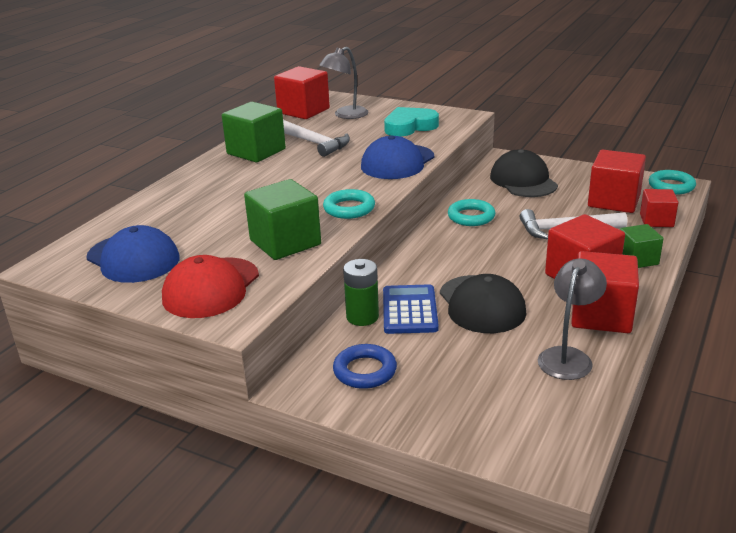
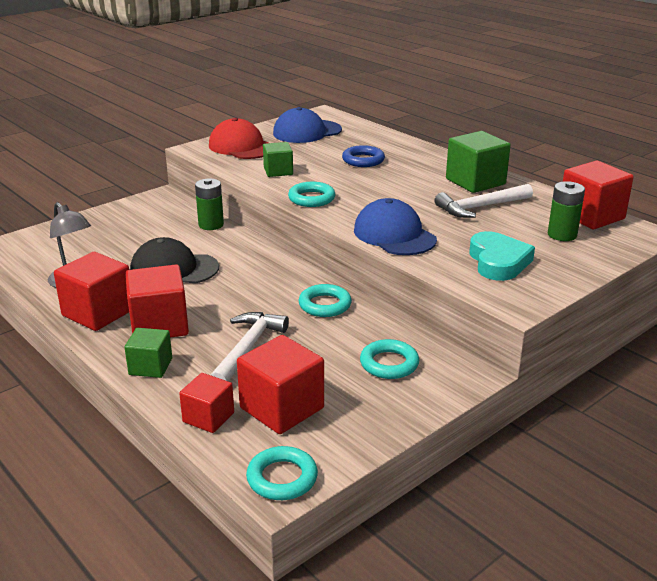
camera: 110 degrees right, 0 degrees up
(285, 242) = (278, 171): green cube -> green cube, size x0.61
(345, 115) = (562, 235): grey lamp -> green battery
(365, 371) = (151, 215): blue ring -> blue ring (363, 160)
(409, 310) = (199, 241): blue calculator -> none
(523, 180) = (389, 364): black cap -> turquoise ring

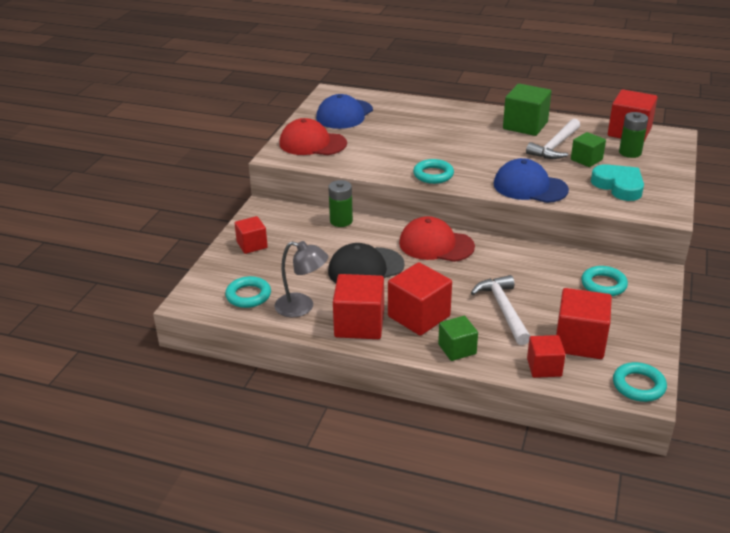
camera: 30 degrees left, 5 degrees up
(109, 221) = (252, 245): none -> red cube
(267, 270) = (436, 245): none -> red cap
(278, 171) = (374, 158): green cube -> green cube (586, 160)
(325, 305) = (510, 257): turquoise ring -> turquoise ring (248, 295)
(363, 160) = (424, 129): blue ring -> none

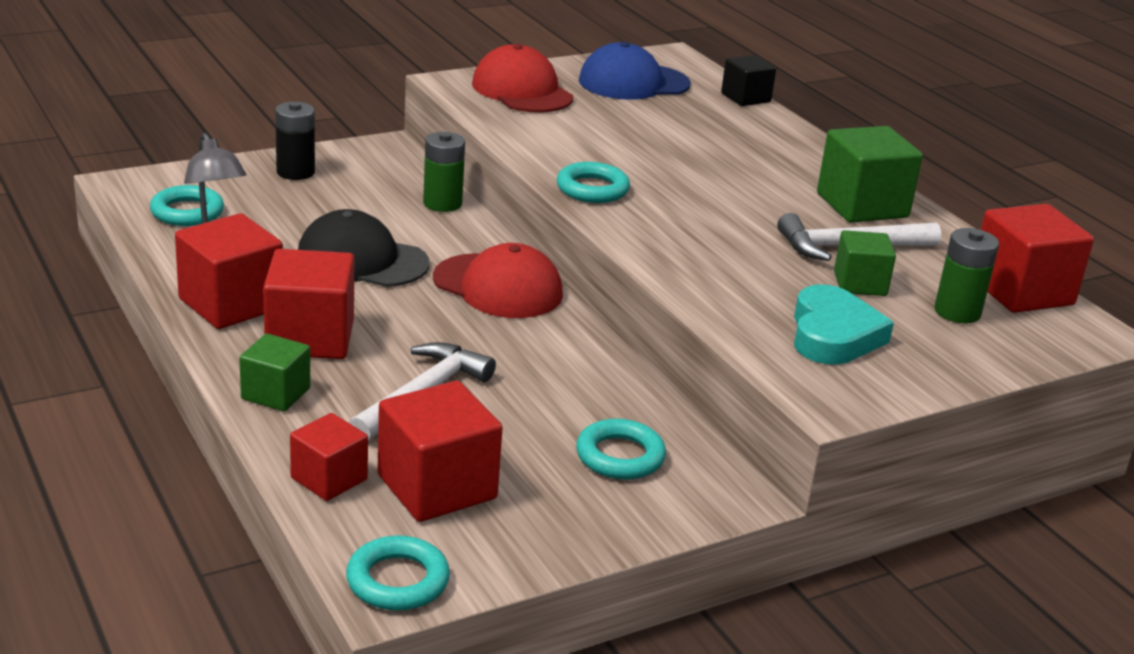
camera: 40 degrees right, 5 degrees down
(252, 245) = (295, 172): red cube -> black battery
(397, 98) = (745, 98): none -> black cube
(436, 245) = (498, 287): red cap -> red cap turned 150 degrees clockwise
(529, 187) = (692, 266): blue cap -> none

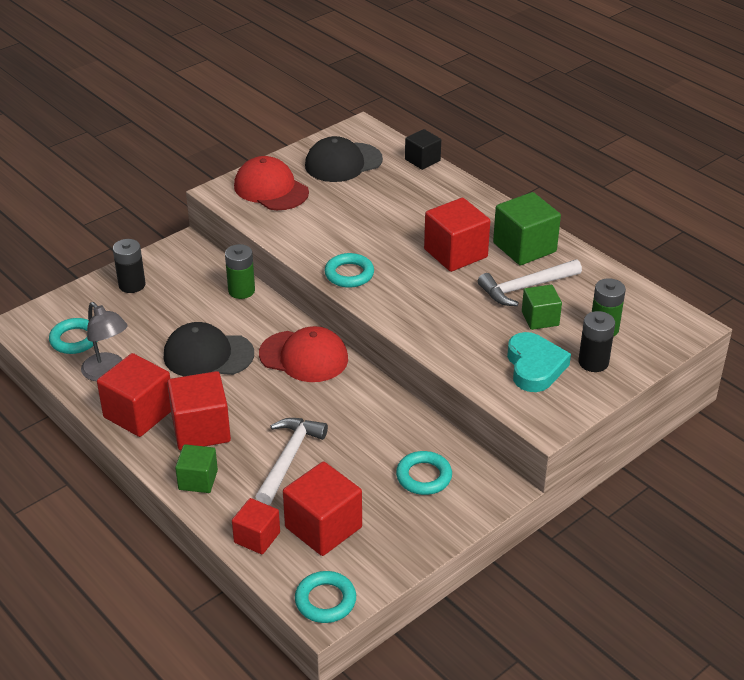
camera: 10 degrees left, 10 degrees up
(633, 82) = (343, 163): blue cap -> black cap
(928, 346) = (593, 362): none -> black battery
(1021, 291) = (638, 301): red cube -> red cube (455, 253)

